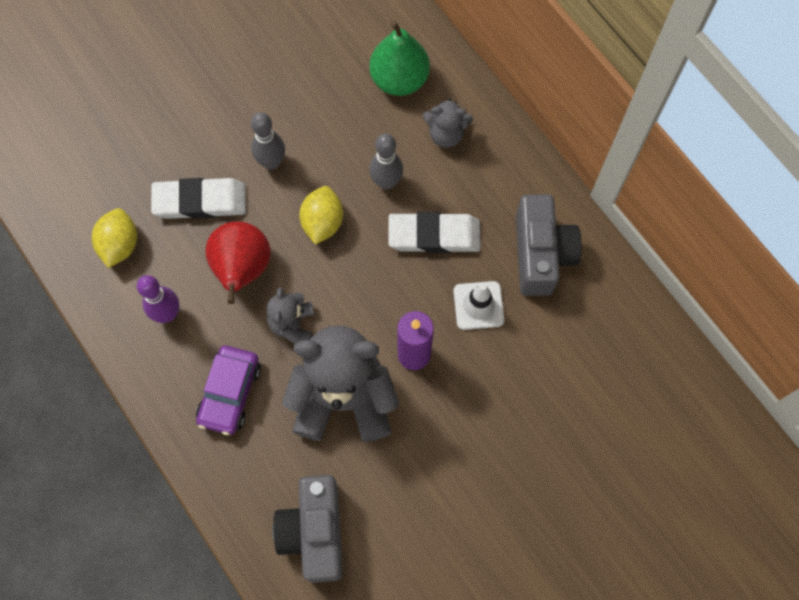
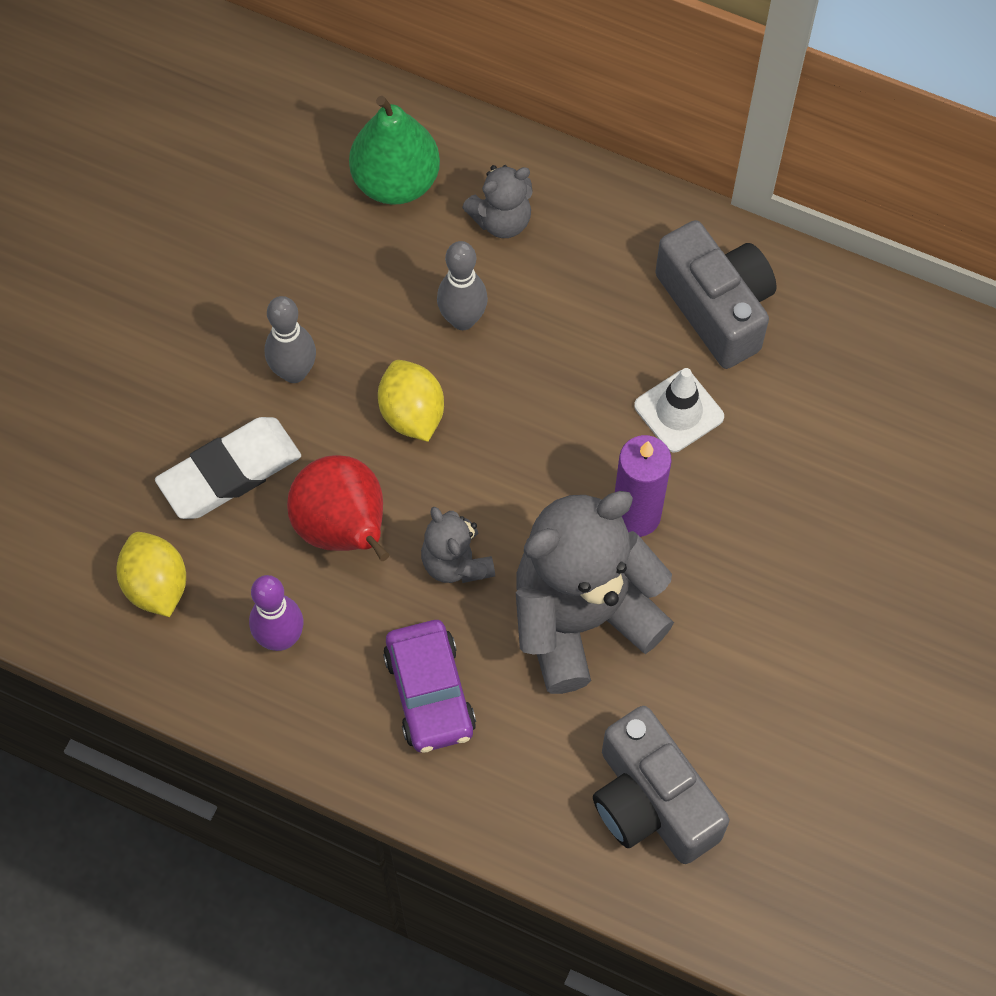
camera: 30 degrees left, 5 degrees down
(434, 235) = (567, 354): white eraser -> none

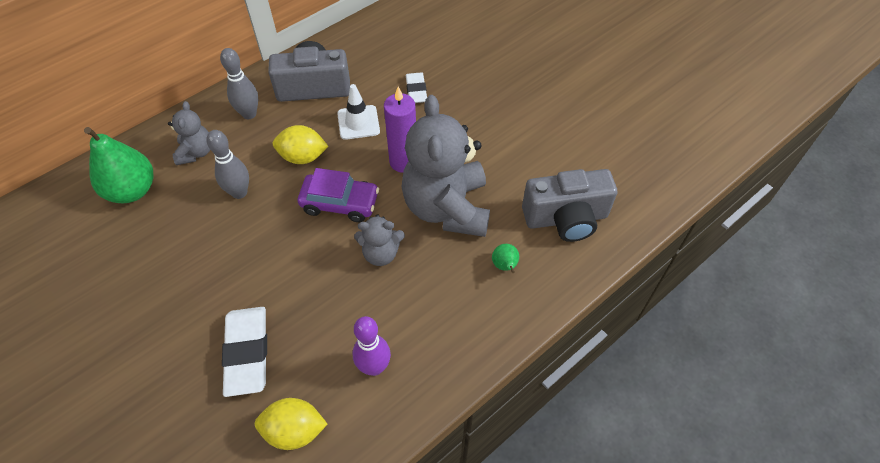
camera: 65 degrees left, 10 degrees down
(294, 372) = (208, 289): grey bowling pin -> grey bowling pin (249, 114)
(344, 529) = (325, 303): red pear -> none
(412, 413) = (277, 239): yellow lemon -> yellow lemon (303, 157)
(429, 693) = (452, 298): purple car -> purple car (340, 203)
(519, 744) = (505, 266): none -> green pear
(795, 465) = (416, 90): none -> white eraser

